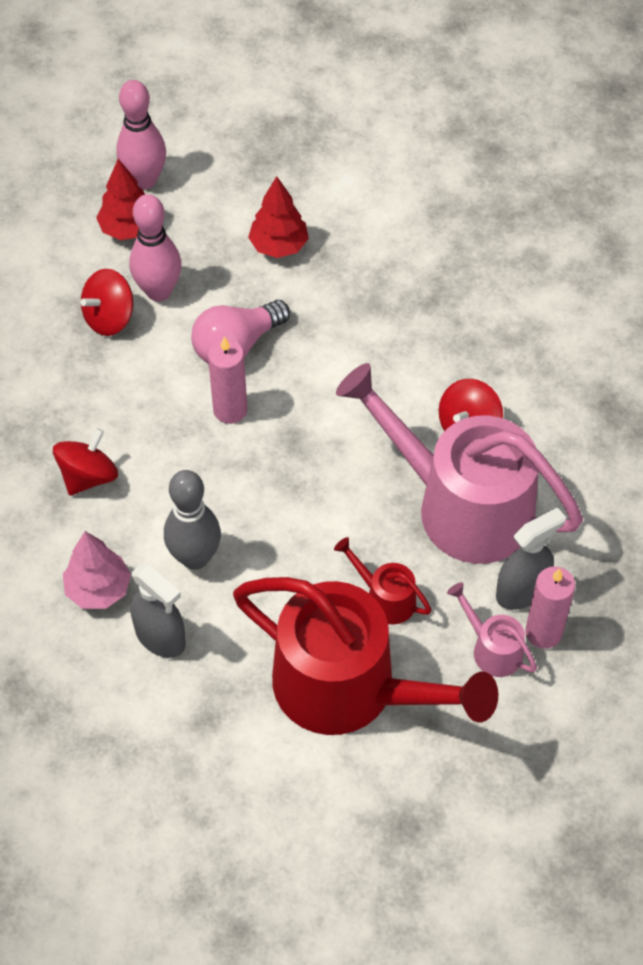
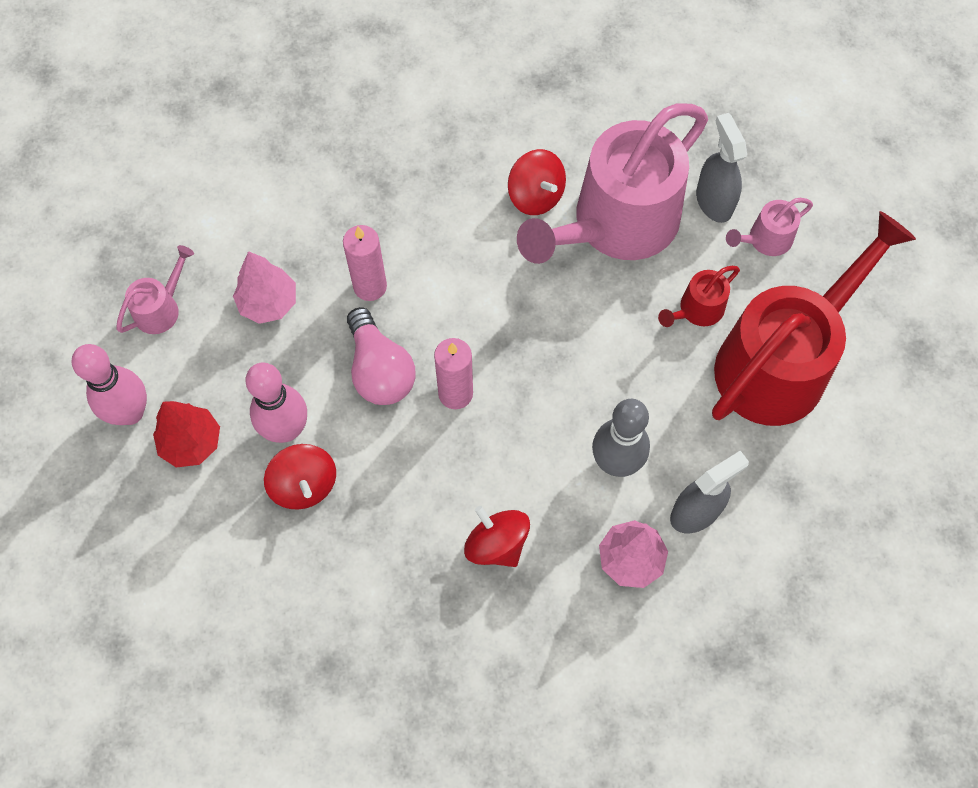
camera: 75 degrees left, 10 degrees up
(249, 172) = (161, 308): none -> pink watering can
(278, 246) = (268, 303): red tree -> pink tree
(543, 632) = (758, 197): pink candle -> pink candle (370, 286)

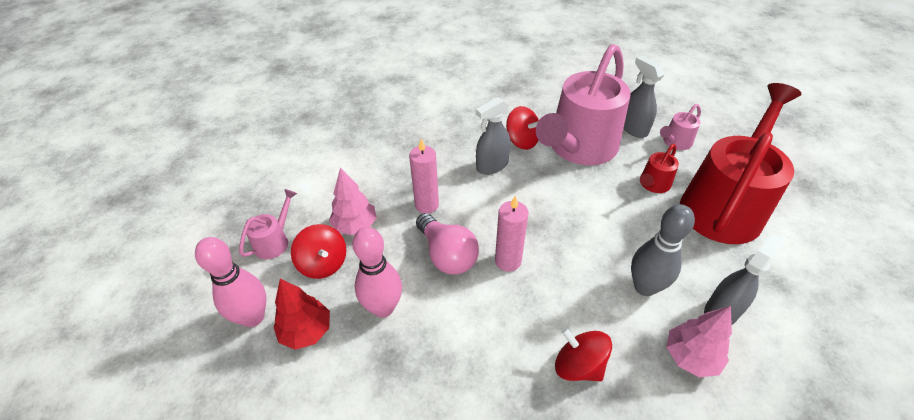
camera: 10 degrees left, 20 degrees down
(304, 485) = (406, 348): red spinning top -> red spinning top (323, 263)
(477, 235) = (492, 166): none -> grey spray bottle

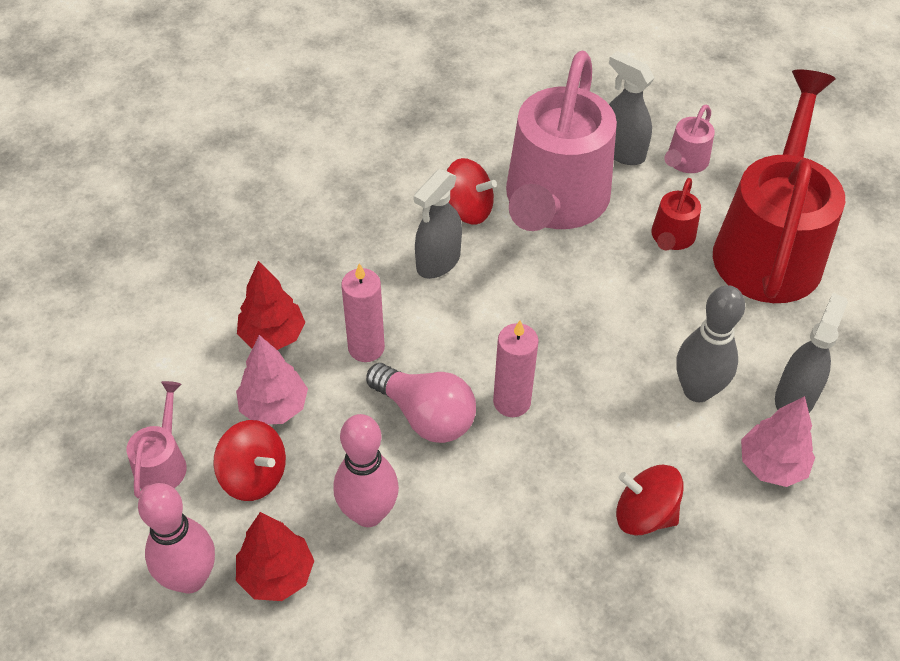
camera: 20 degrees left, 5 degrees up
(374, 185) = (272, 336): none -> red tree

